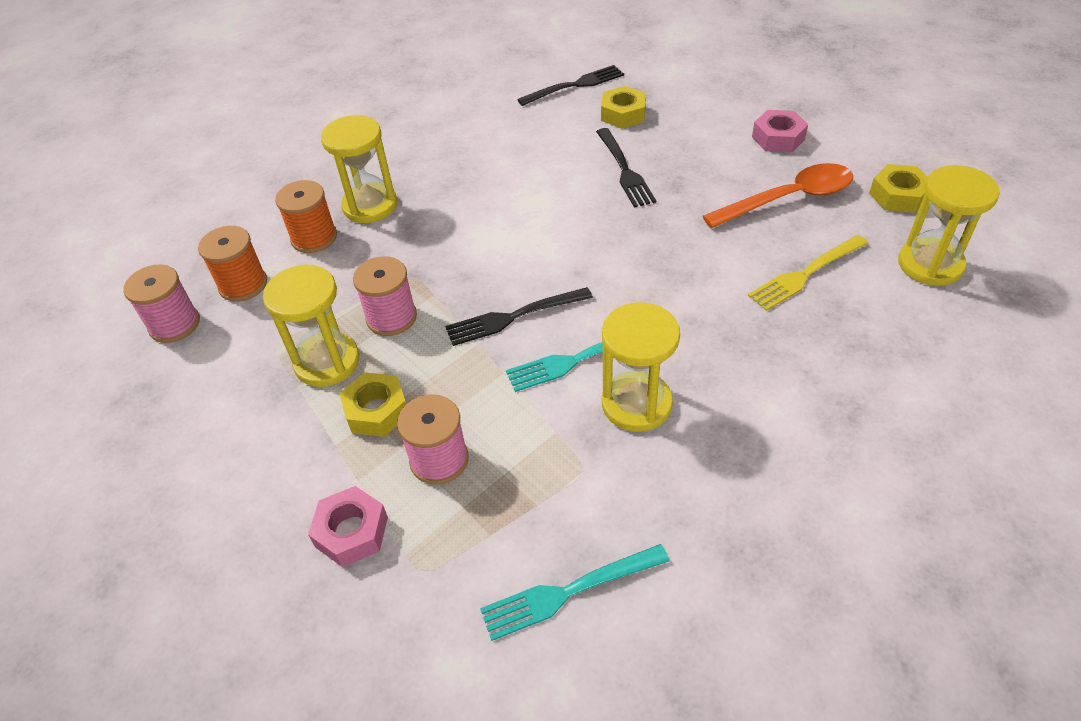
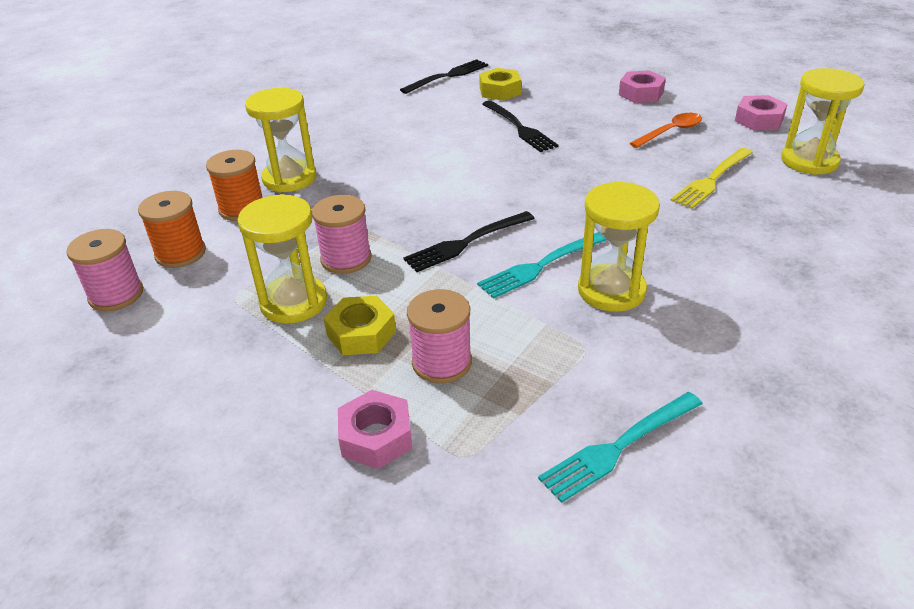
camera: 15 degrees left, 10 degrees down
(788, 199) = (671, 132): orange spoon -> orange spoon, size x0.63
(898, 195) = (759, 120): yellow nut -> pink nut

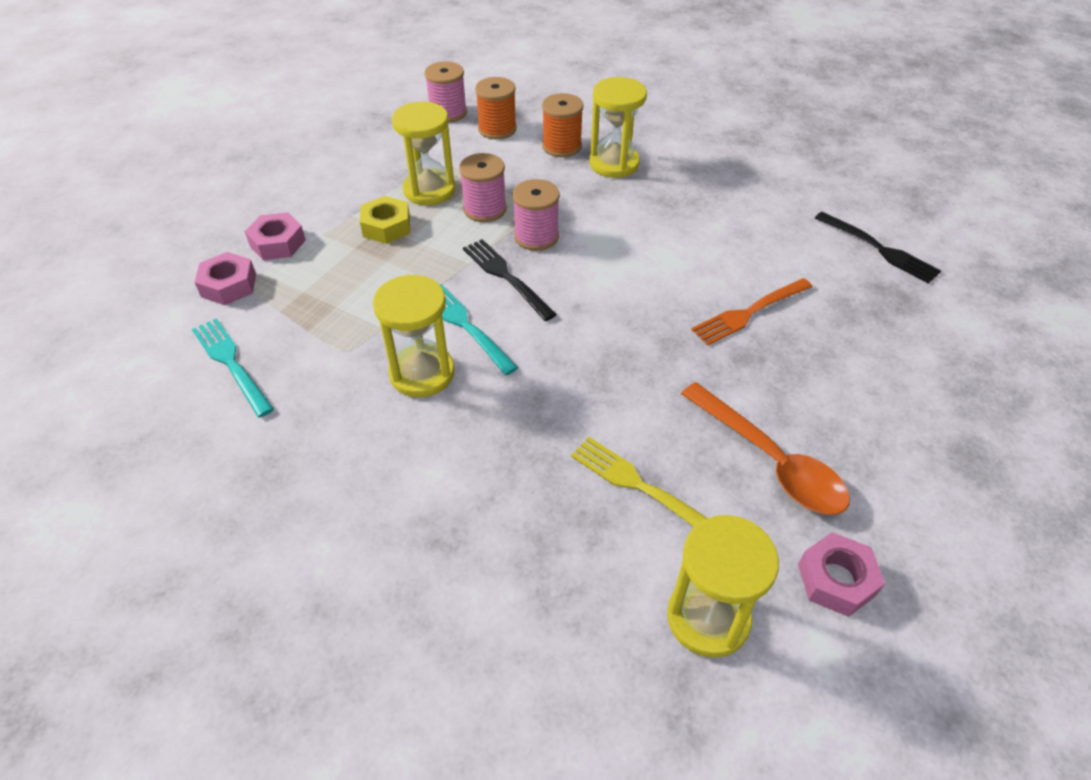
camera: 85 degrees right, 10 degrees up
(442, 362) = (345, 269): pink spool -> pink spool (536, 236)
(500, 91) = (850, 295): yellow nut -> none
(519, 128) = (749, 312): black fork -> orange fork
(641, 93) = (889, 440): pink nut -> pink nut (229, 285)
(671, 132) = (770, 461): orange spoon -> orange spoon, size x1.58

